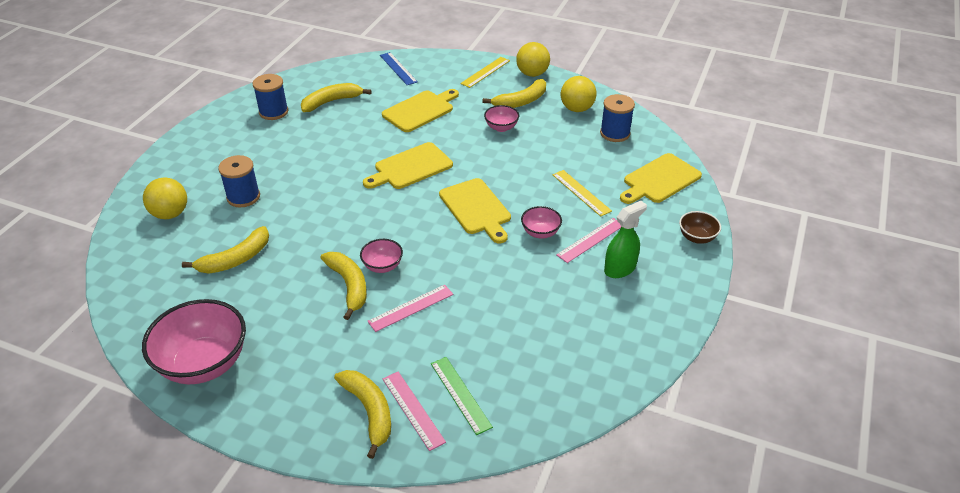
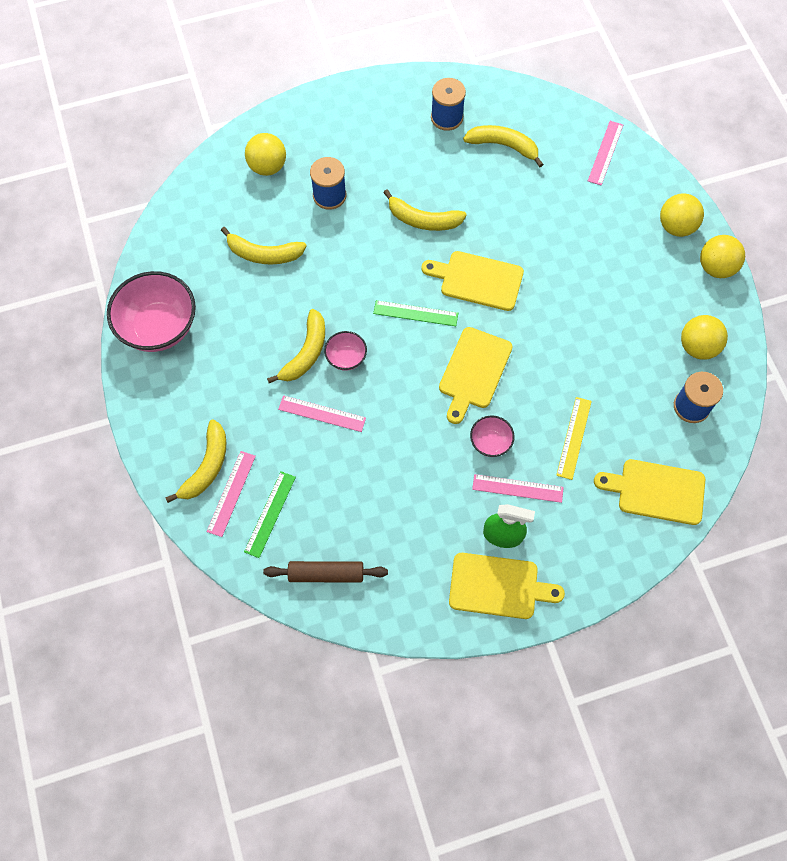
camera: 50 degrees right, 25 degrees up
(395, 210) = (415, 313): none -> green ruler
(398, 68) = (605, 153): blue ruler -> pink ruler
(420, 110) = (561, 222): yellow cutting board -> yellow cutting board (498, 586)
(485, 72) = (676, 226): yellow ruler -> yellow ball
(501, 127) = (603, 306): pink bowl -> none
(521, 101) = (660, 292): yellow banana -> yellow banana (423, 220)
(552, 390) = (326, 574): none -> brown rolling pin
(697, 237) = (602, 573): brown bowl -> none

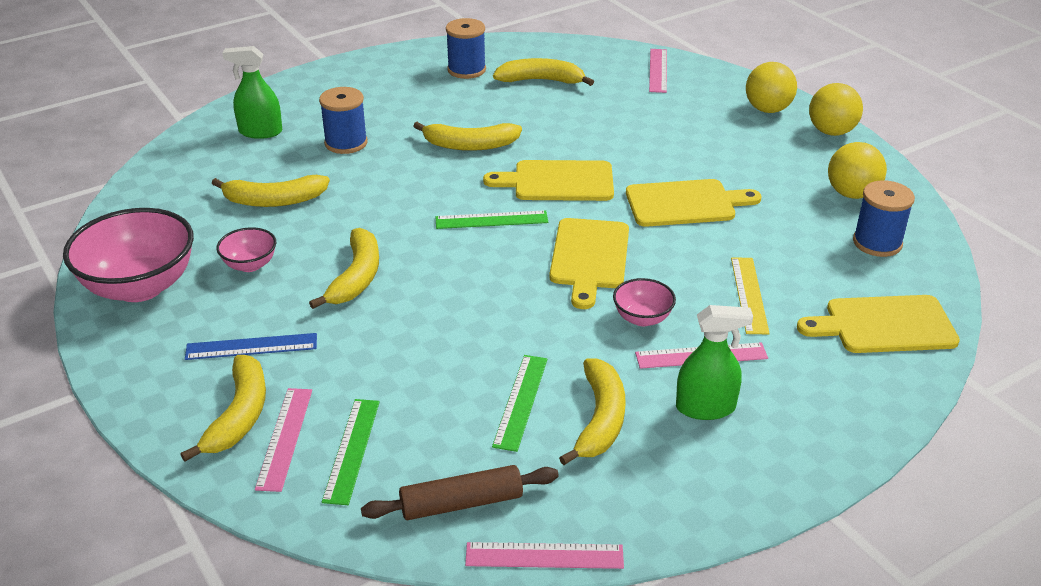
camera: 15 degrees left, 30 degrees down
(224, 405) = (251, 347): none -> blue ruler
(267, 166) = (260, 132): yellow ball -> green spray bottle
(322, 413) = (397, 330): pink ruler -> pink ruler (544, 555)
(346, 358) = (414, 273): pink bowl -> pink bowl (250, 265)
(385, 499) = (520, 401): none -> green ruler
(431, 528) = (600, 419): none -> yellow banana
(498, 586) = (727, 464): yellow cutting board -> yellow cutting board (685, 203)

